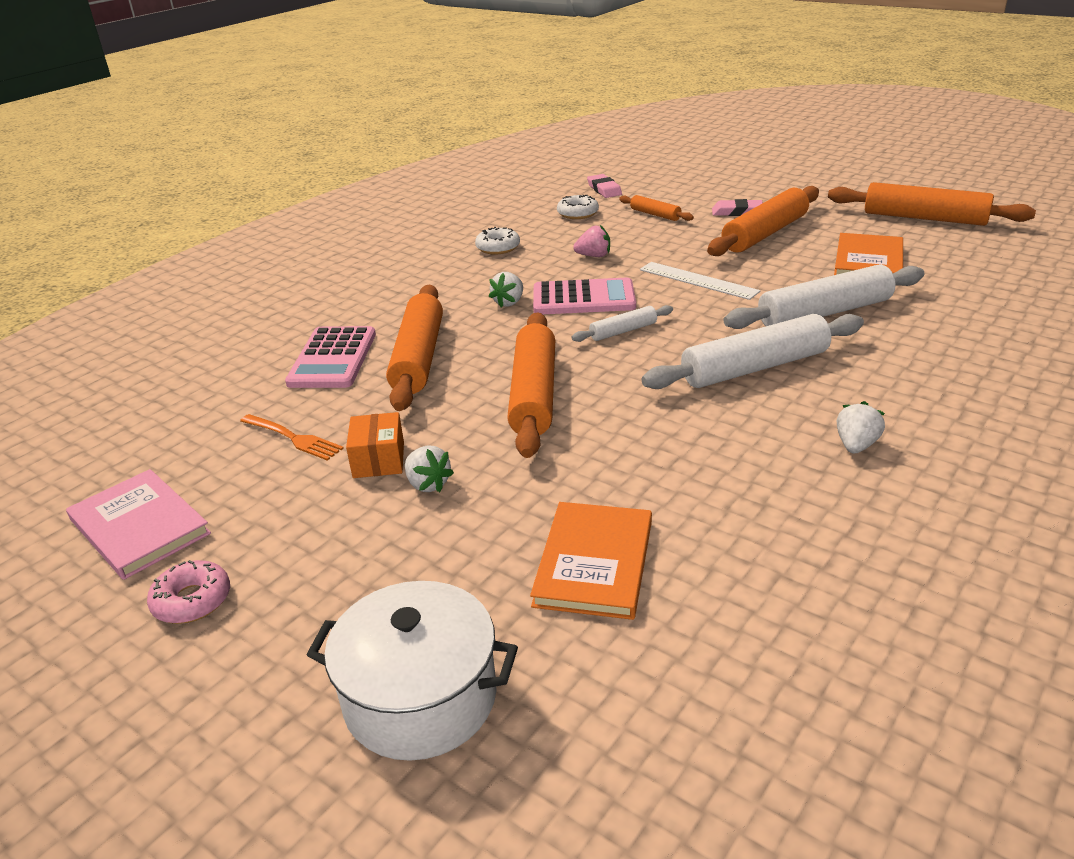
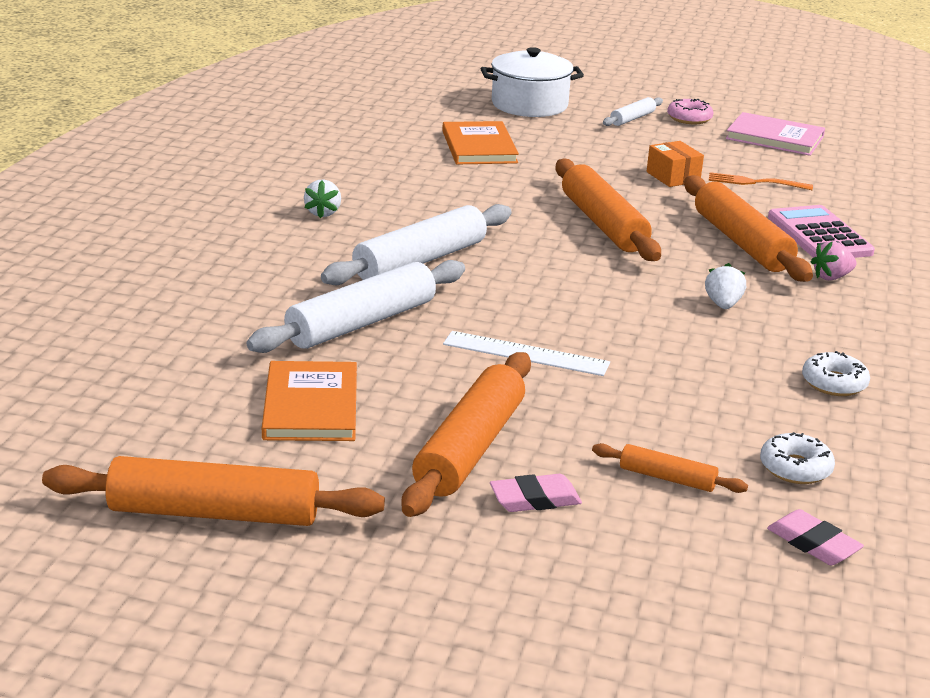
camera: 155 degrees right, 5 degrees down
(428, 484) = (621, 168): white strawberry -> none
(583, 298) = (644, 317): pink calculator -> none
(594, 256) = (688, 381): pink strawberry -> pink strawberry (831, 277)
(623, 331) = (569, 284): white rolling pin -> white rolling pin (632, 118)

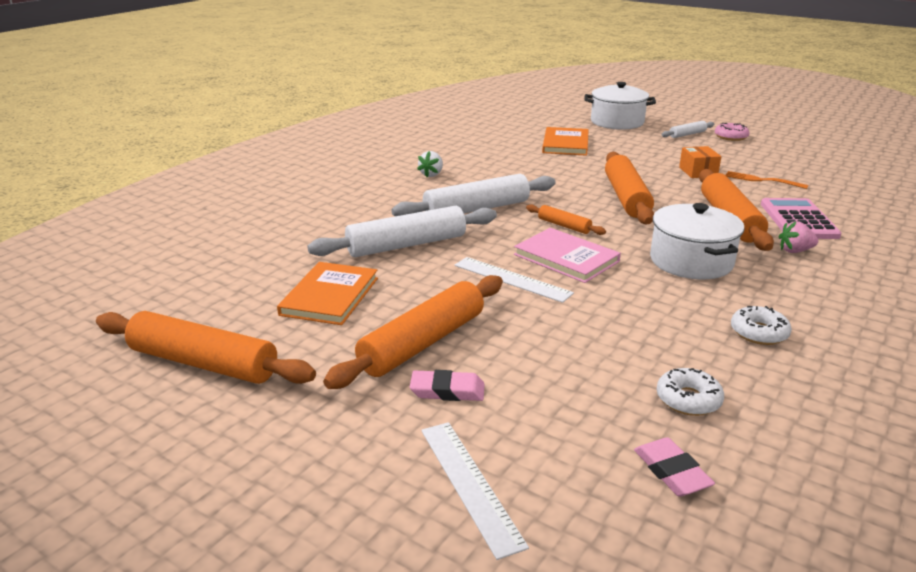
camera: 20 degrees right, 0 degrees up
(621, 591) = (469, 484): none -> white ruler
(667, 478) = (568, 391): orange rolling pin -> orange rolling pin (564, 226)
(723, 304) = (691, 261): white strawberry -> white pot
(775, 138) = (792, 153): pink book -> pink book (566, 258)

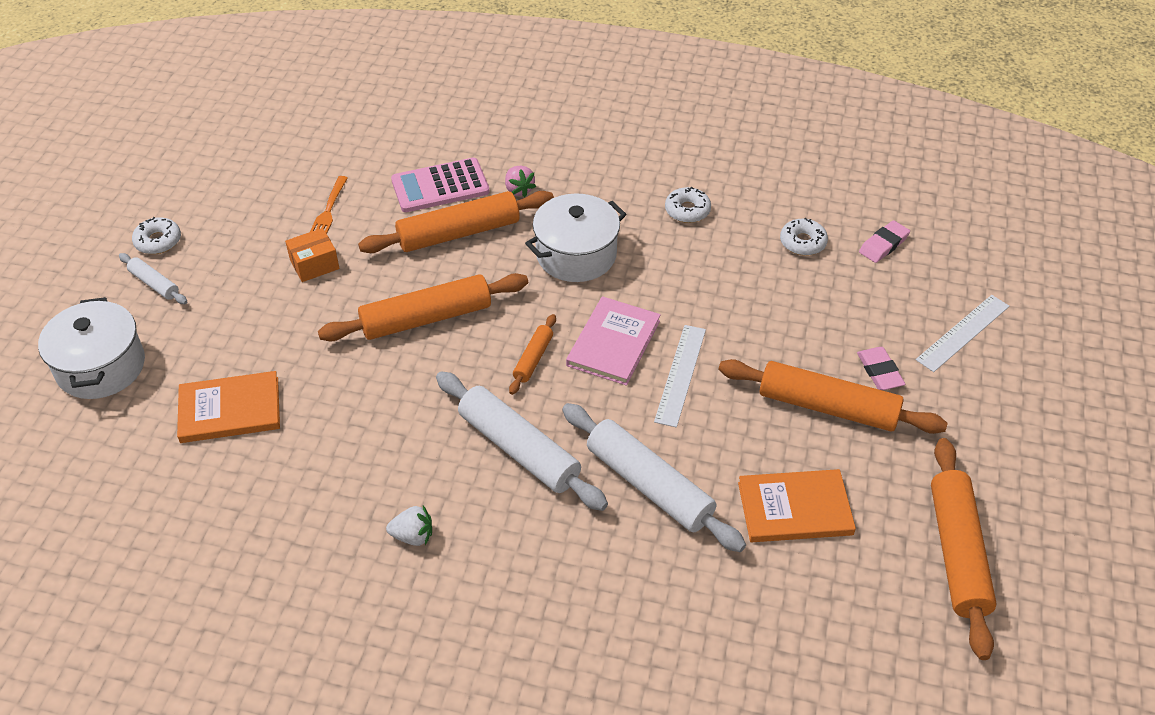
camera: 110 degrees left, 20 degrees up
(731, 137) = (158, 241): pink donut -> white donut

